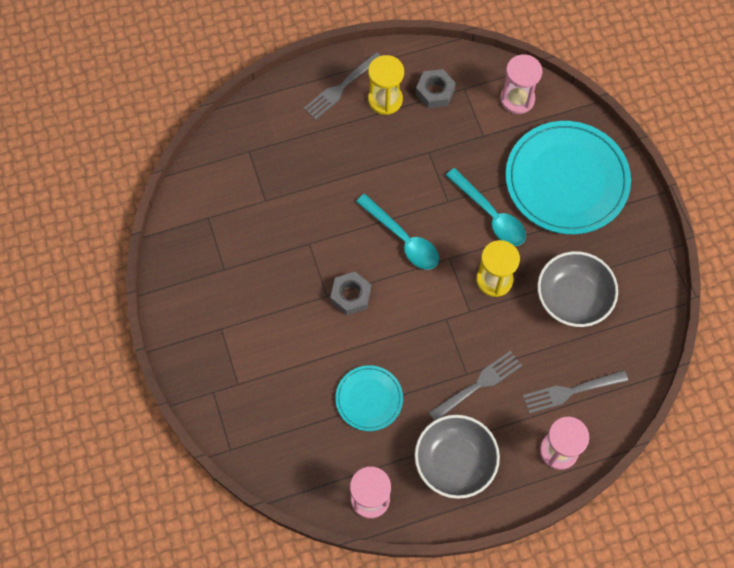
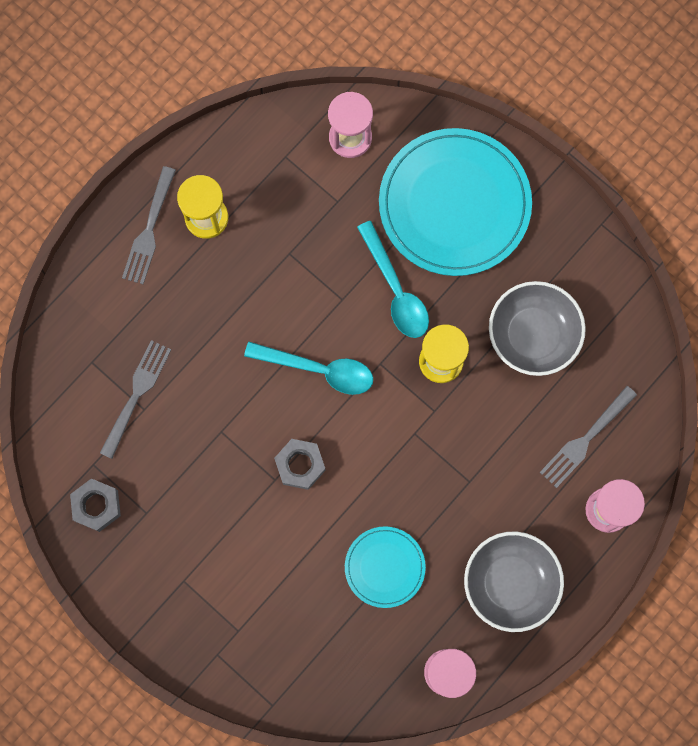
camera: 30 degrees left, 10 degrees up
(435, 92) = (256, 178): grey nut -> grey nut (97, 506)
(478, 384) = (488, 486): grey fork -> grey fork (136, 394)
(490, 214) = (395, 289): turquoise spoon -> turquoise spoon turned 45 degrees clockwise

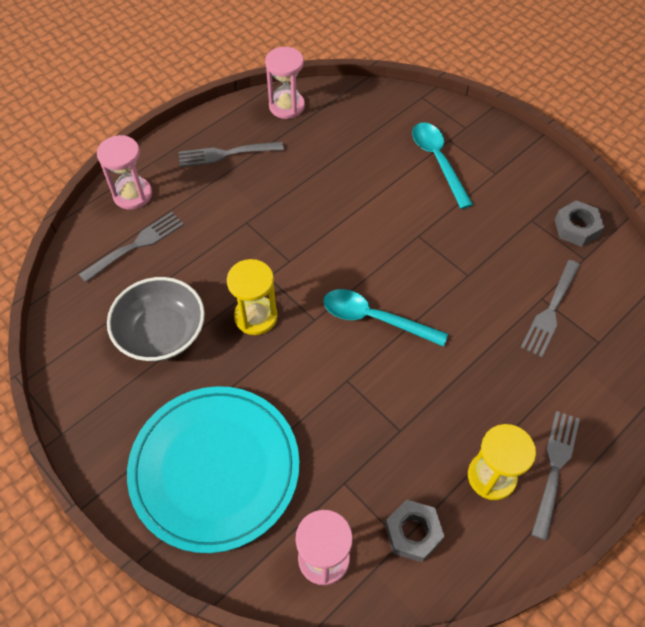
camera: 175 degrees left, 20 degrees down
(300, 465) = (395, 244): grey nut -> grey nut (413, 533)
(384, 567) = (327, 170): turquoise plate -> none
(395, 289) = (291, 385): turquoise spoon -> turquoise spoon (438, 161)
(510, 583) = (226, 154): grey bowl -> grey fork

